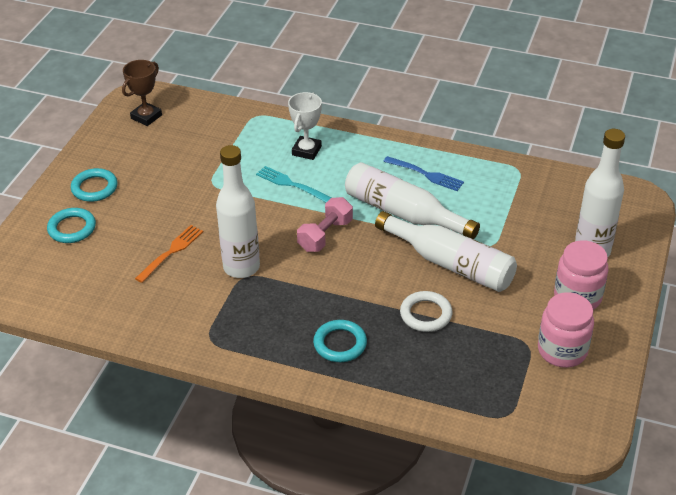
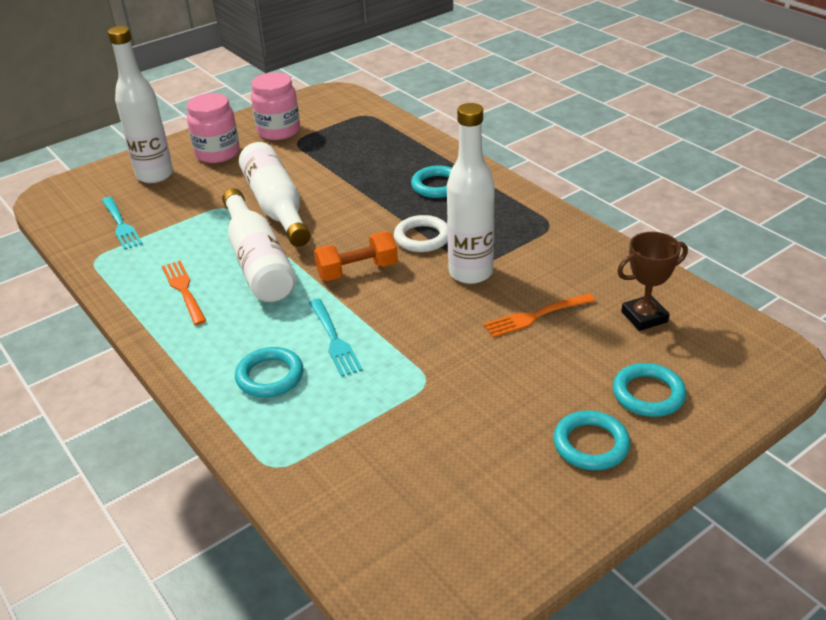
camera: 145 degrees left, 5 degrees down
(146, 117) = (437, 551): brown trophy -> brown trophy (644, 317)
(306, 151) = (270, 376): white trophy -> turquoise ring
(325, 235) = (357, 271): pink dumbbell -> orange dumbbell
(425, 174) = (184, 290): blue fork -> orange fork
(426, 314) = (345, 181): white ring -> white ring (422, 238)
(544, 199) = (120, 224): none -> turquoise fork

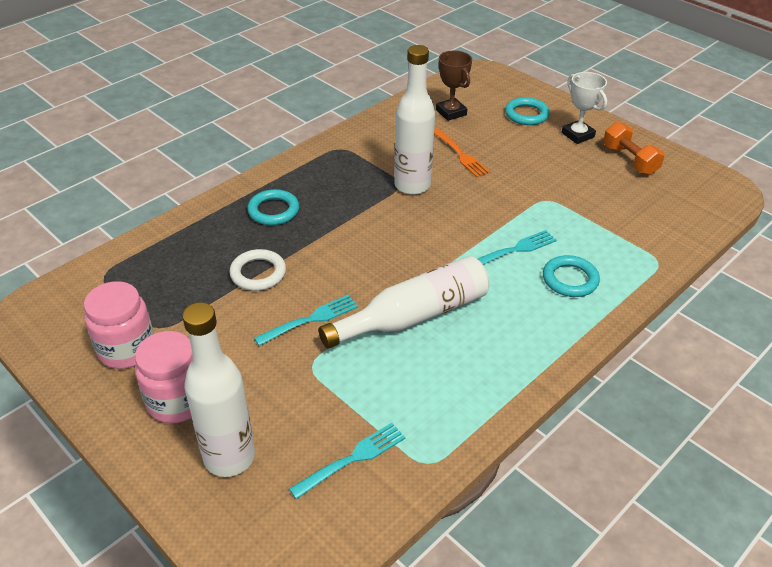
camera: 100 degrees left, 5 degrees up
(184, 290) = (471, 362): orange fork -> none
(276, 206) = (310, 320): white bottle -> turquoise fork
(357, 271) = (419, 247): orange dumbbell -> orange dumbbell (629, 160)
(422, 238) = (363, 214): white ring -> white ring (258, 273)
(591, 444) = (577, 135): turquoise ring -> white trophy

